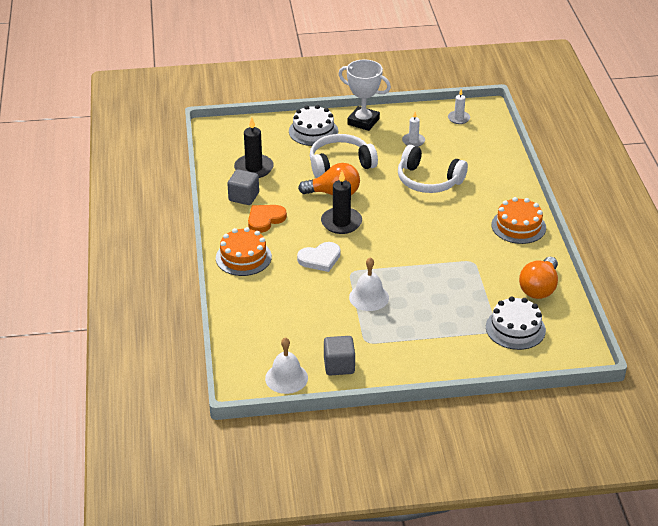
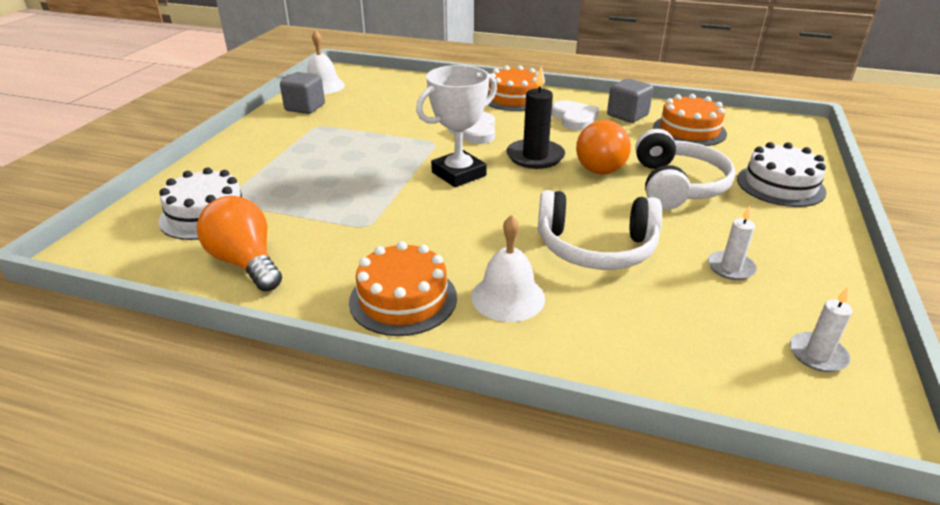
camera: 115 degrees right, 5 degrees down
(254, 168) = (689, 130): black candle -> orange cake
(265, 219) = (574, 118): orange heart -> white heart
(363, 121) = (809, 234): white trophy -> white trophy (458, 174)
(369, 297) = (381, 141): white bell -> white bell (508, 297)
(428, 180) = (596, 247): white headphones -> white headphones turned 135 degrees counterclockwise

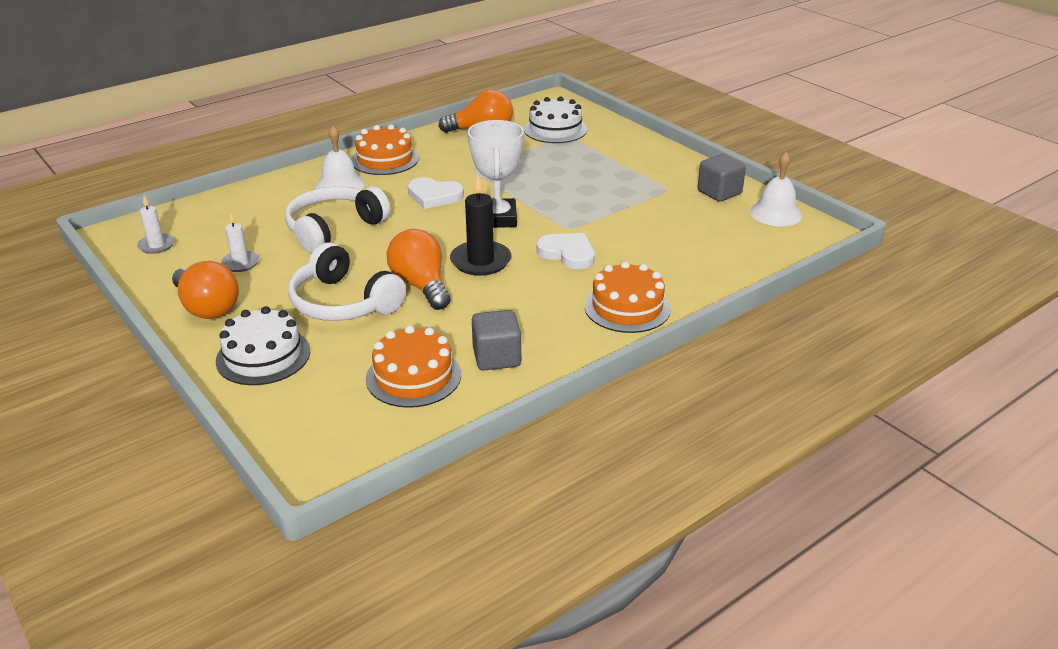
camera: 125 degrees right, 0 degrees up
(574, 118) = (531, 319): white heart -> white heart (434, 196)
(801, 243) = (207, 308): none -> orange light bulb

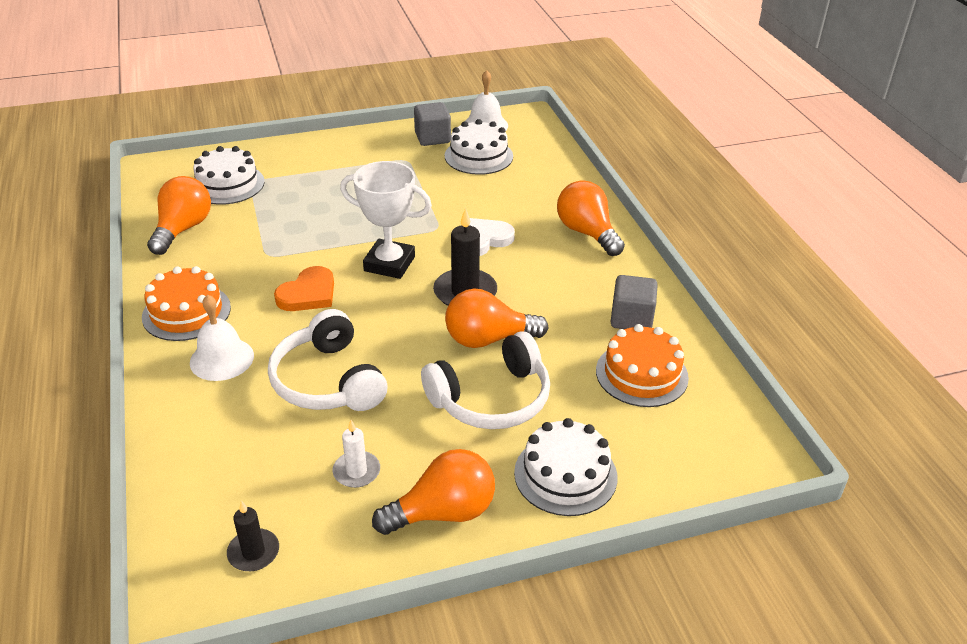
camera: 70 degrees left, 5 degrees up
(156, 245) = (253, 552): white candle -> black candle
(434, 196) = (308, 294): white heart -> orange heart
(627, 307) = (587, 233): orange cake -> orange light bulb
(711, 222) = (478, 156): none -> white cake

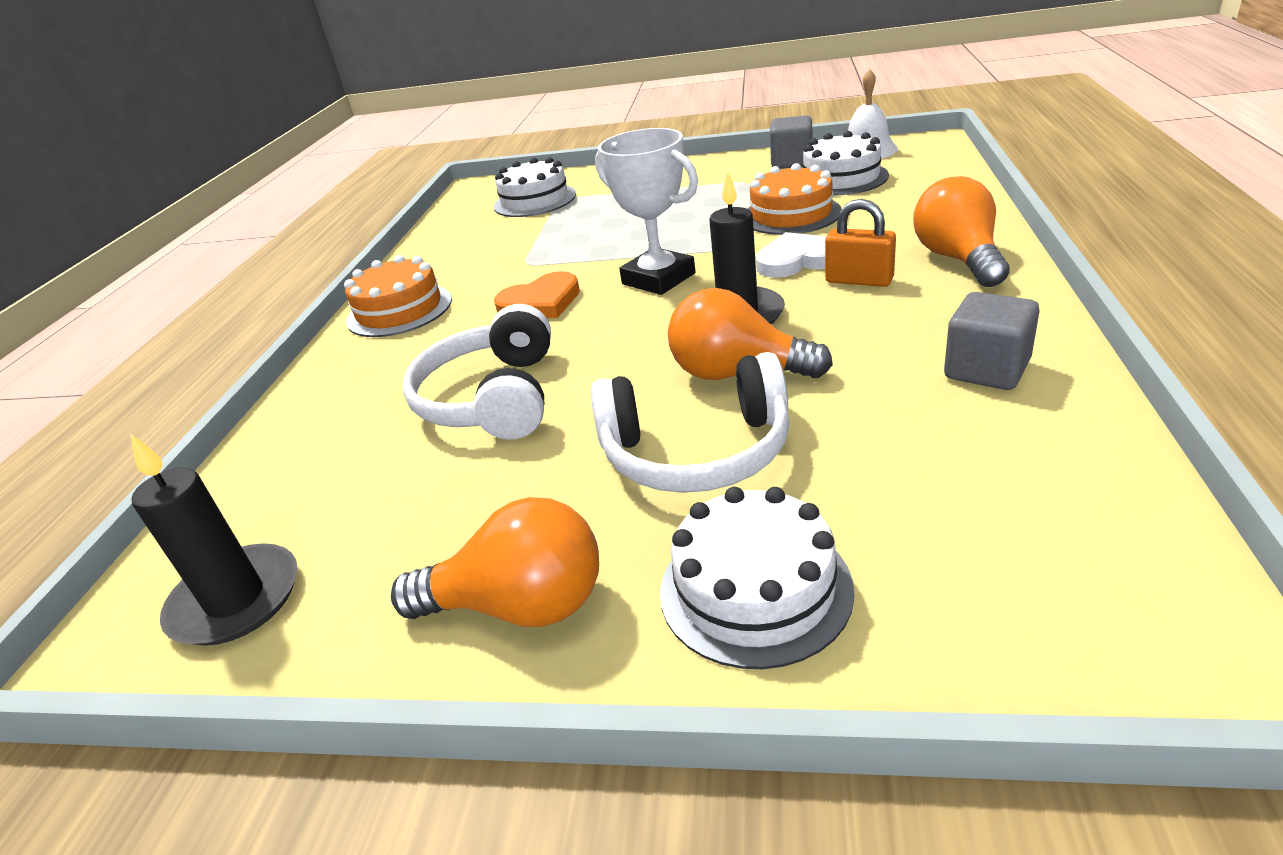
camera: 30 degrees right, 5 degrees down
(183, 229) = (460, 236): orange light bulb -> none
(222, 359) = (395, 359): white bell -> none
(253, 552) = (236, 600): black candle -> black candle, size x1.66
(356, 471) = (443, 517): white candle -> none
(532, 255) = (859, 280): none -> orange padlock
(641, 374) = (973, 451): orange cake -> orange cake (791, 214)

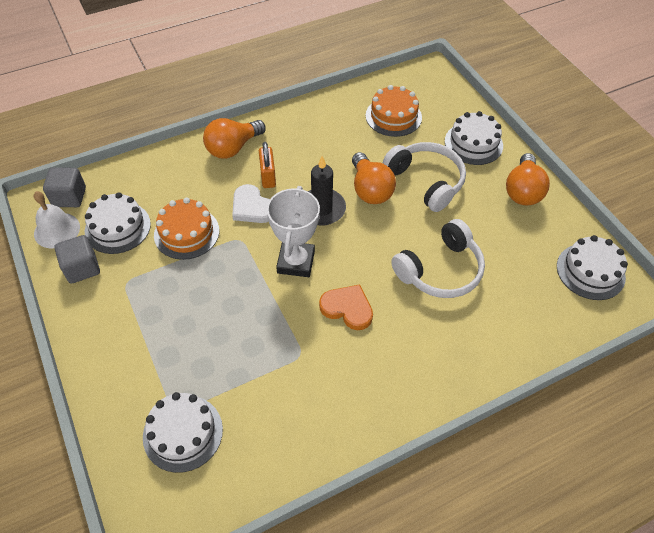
camera: 130 degrees left, 20 degrees up
(236, 600) = (590, 271): black candle -> white cake
(399, 310) = (394, 392): orange cake -> orange cake (393, 116)
(520, 606) = (522, 191): orange light bulb -> orange light bulb turned 135 degrees counterclockwise
(986, 370) = (329, 122): grey cube -> grey cube (69, 197)

